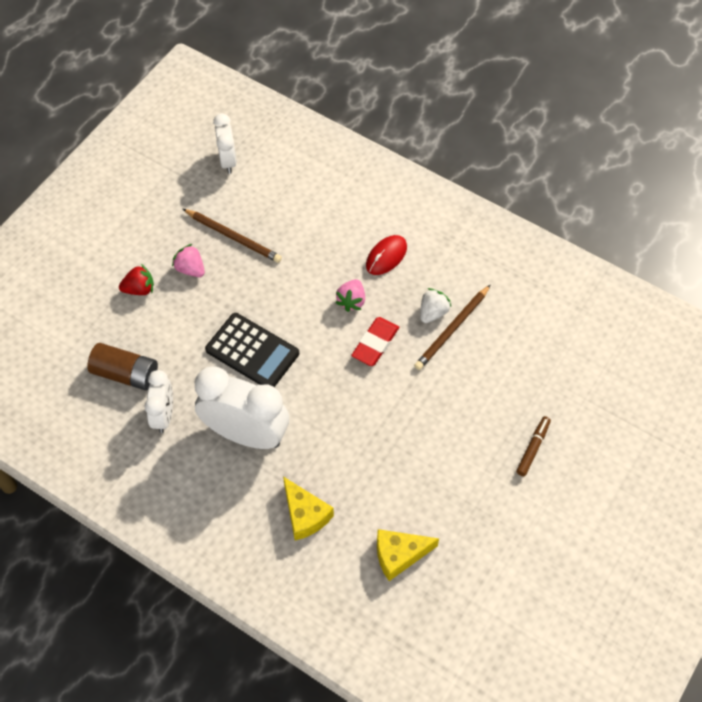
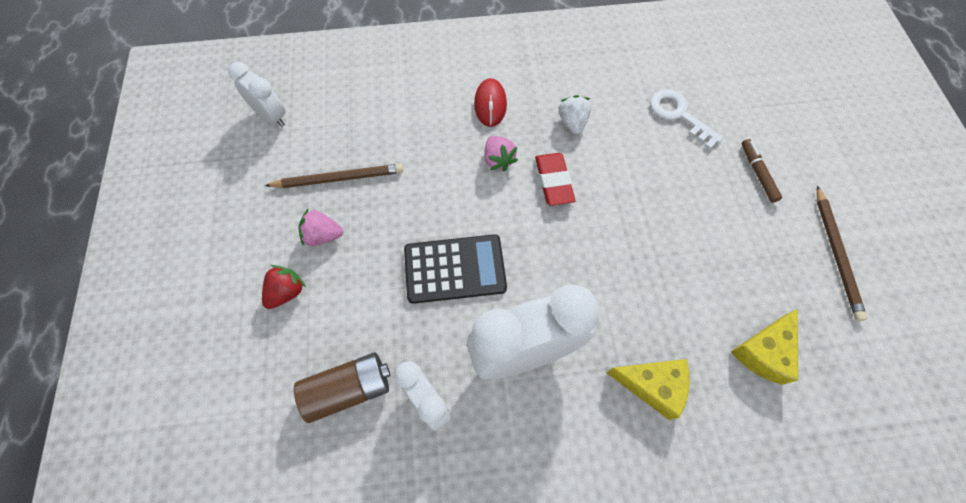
camera: 40 degrees left, 5 degrees up
(452, 329) = (601, 125): brown pencil -> brown pencil (836, 254)
(521, 364) = (679, 115): none -> white key

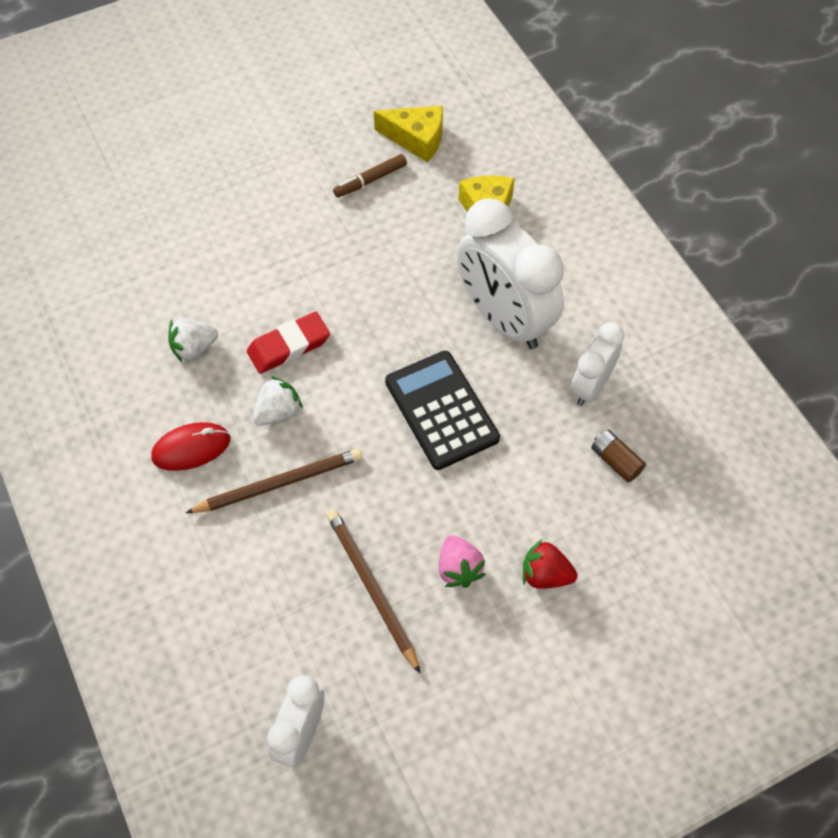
camera: 110 degrees left, 5 degrees down
(349, 389) = (615, 461): brown battery -> brown battery, size x0.57
(498, 160) = (278, 412): pink strawberry -> white strawberry
(679, 115) = (148, 244): white key -> none
(757, 173) = (211, 164): brown marker -> brown marker (370, 180)
(836, 254) = (290, 96): brown pencil -> brown pencil (279, 483)

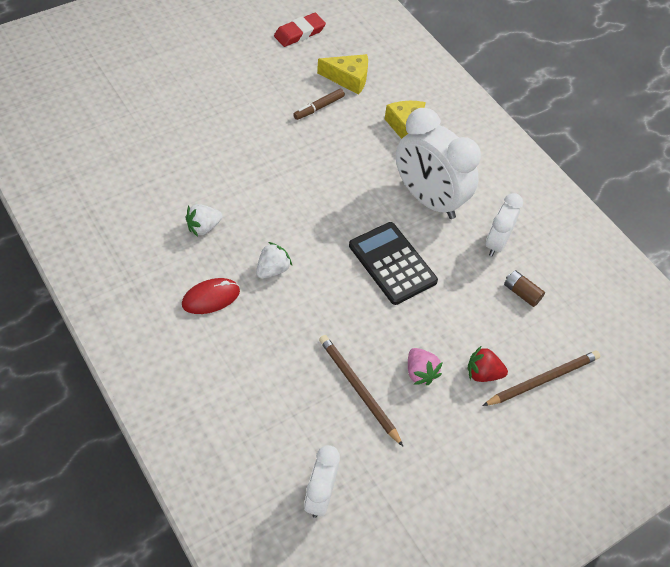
camera: 10 degrees left, 5 degrees down
(279, 483) = (280, 319): brown pencil -> brown pencil (543, 379)
(289, 346) = (274, 223): red eraser -> red eraser (299, 33)

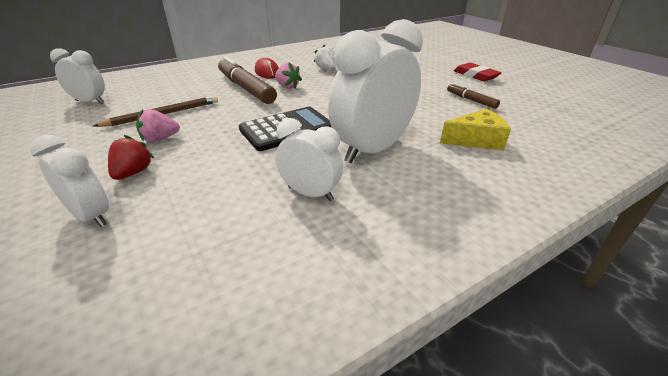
camera: 95 degrees right, 20 degrees down
(273, 269) = (287, 87): white strawberry -> pink strawberry
(275, 316) = (245, 88): none -> brown marker
(299, 33) = (564, 92): red eraser -> red eraser (475, 75)
(348, 79) = (524, 112): yellow cheese -> none
(521, 293) = (227, 209): brown battery -> none
(543, 379) = (91, 216): brown pencil -> white clock

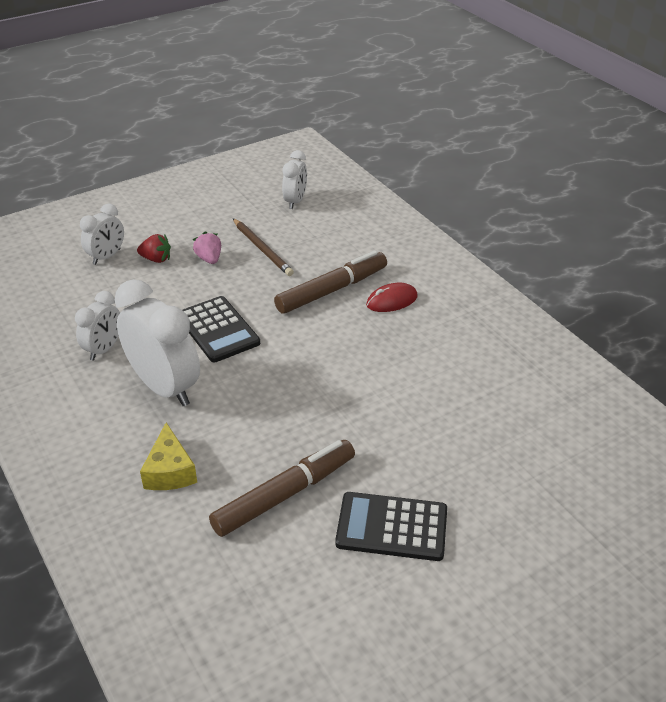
camera: 90 degrees right, 5 degrees up
(287, 87) = (336, 322): pink strawberry -> none
(326, 69) = (410, 354): white strawberry -> none
(471, 100) = (284, 494): brown marker -> brown marker, size x2.02
(475, 75) = (392, 527): red eraser -> black calculator

